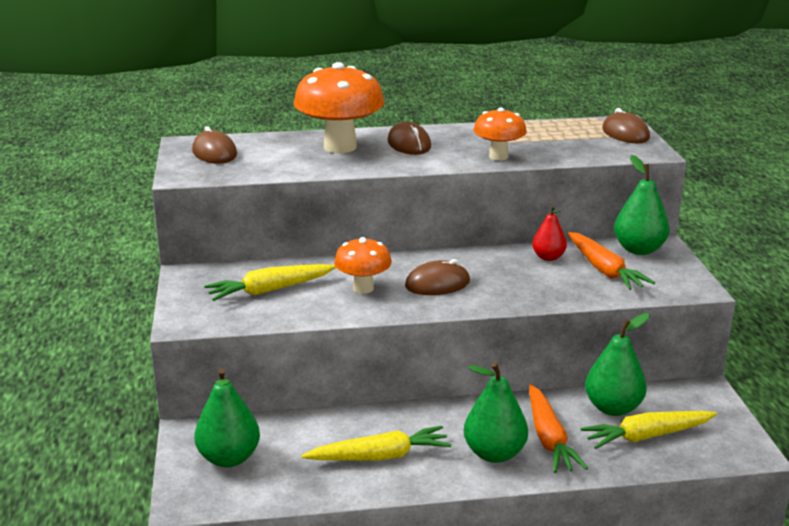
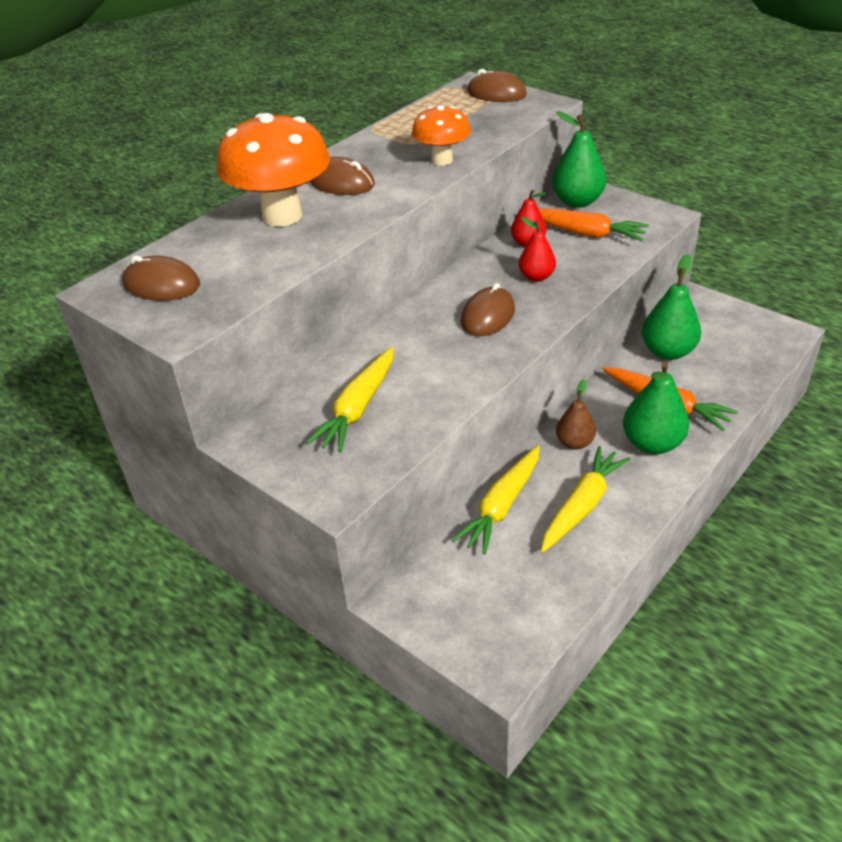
camera: 40 degrees left, 15 degrees up
(229, 458) = (471, 598): green pear -> none
(363, 288) = (436, 356): orange mushroom -> none
(439, 420) = (574, 443): none -> brown pear
(515, 279) = (536, 277): none -> red pear
(647, 436) = (719, 360): yellow carrot -> yellow carrot (502, 506)

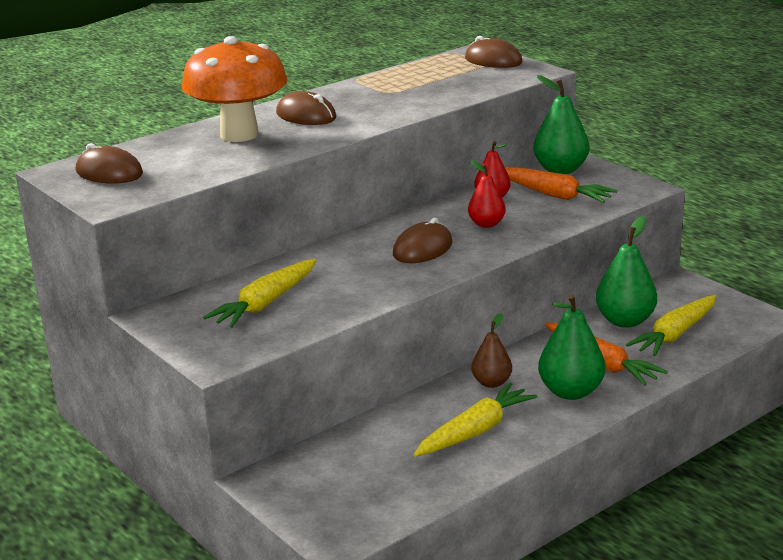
camera: 10 degrees right, 15 degrees down
(442, 160) = (409, 106): orange mushroom -> none
(502, 506) = (396, 422): yellow carrot -> yellow carrot (675, 334)

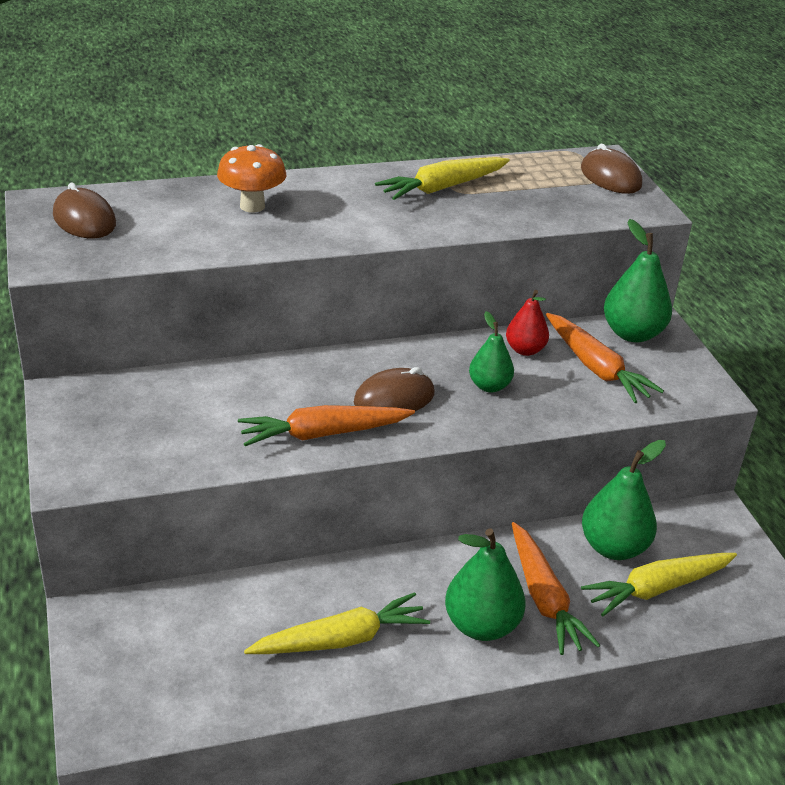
camera: 20 degrees right, 10 degrees up
(239, 135) = (252, 206): orange mushroom -> orange mushroom, size x0.58
(266, 303) = (180, 417): yellow carrot -> yellow carrot (443, 188)
(306, 116) = (342, 200): brown mouse -> none
(390, 282) = (324, 434): none -> orange carrot
(486, 224) = (489, 386): red pear -> green pear
(491, 382) = (406, 579): brown pear -> none

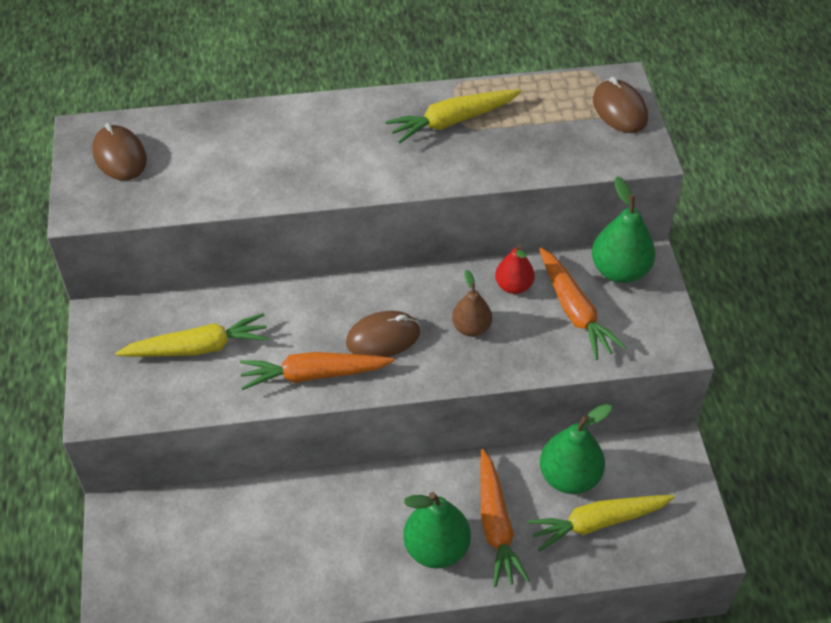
camera: 10 degrees right, 15 degrees up
(252, 206) = (271, 142): orange mushroom -> none
(340, 640) = (316, 553): yellow carrot -> yellow carrot (197, 348)
(489, 386) = (471, 328): green pear -> brown pear

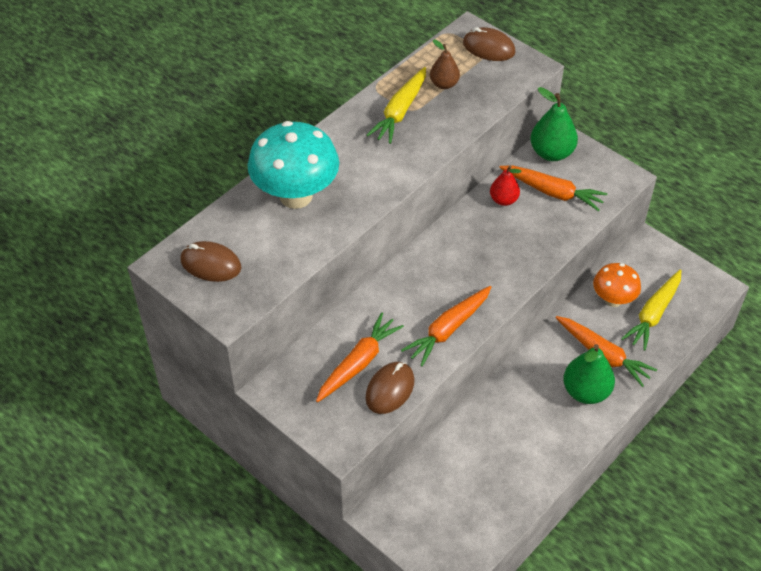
camera: 40 degrees left, 0 degrees up
(197, 348) = (358, 363): yellow carrot -> orange carrot
(262, 141) = (296, 196): none -> turquoise mushroom
(383, 337) = (463, 280): brown mouse -> brown mouse (390, 389)
(471, 328) = (507, 240): brown pear -> brown pear (444, 84)
(569, 477) = (613, 300): green pear -> orange mushroom

